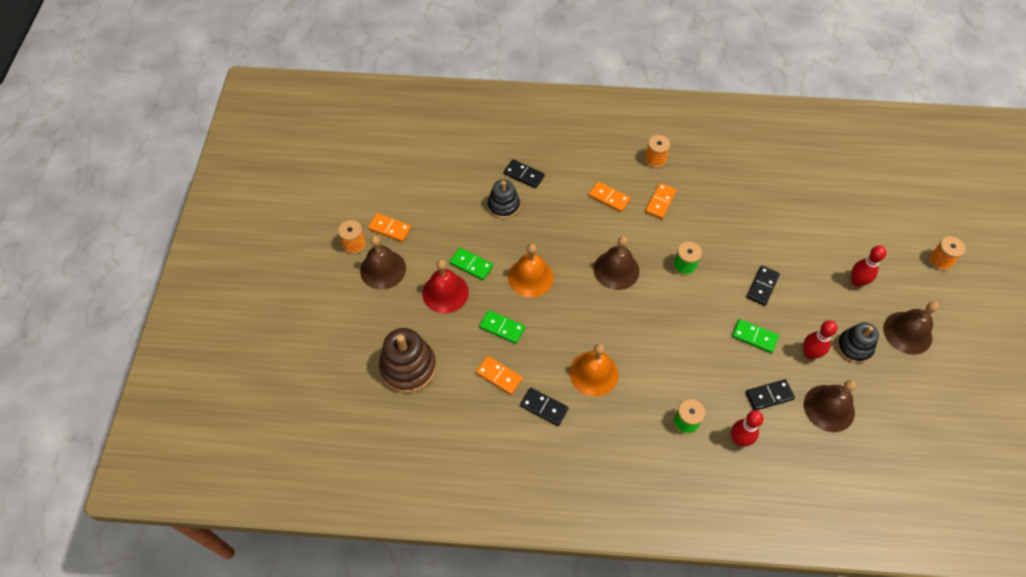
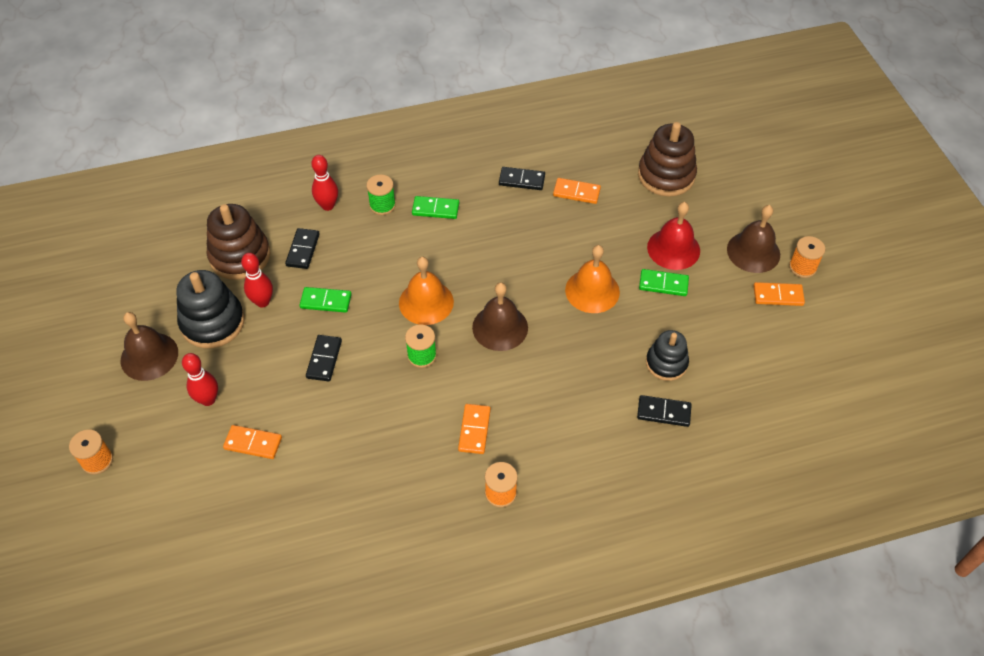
camera: 160 degrees right, 5 degrees down
(502, 328) = (596, 233): green domino -> green domino (435, 209)
(593, 373) = (485, 220): orange bell -> orange bell (426, 302)
(609, 198) = (542, 415): orange domino -> orange domino (253, 443)
(769, 395) = (303, 250): black domino -> black domino turned 45 degrees counterclockwise
(829, 408) = (240, 256): brown bell -> brown stacking toy
(854, 347) = (212, 322): black stacking toy -> black stacking toy, size x1.56

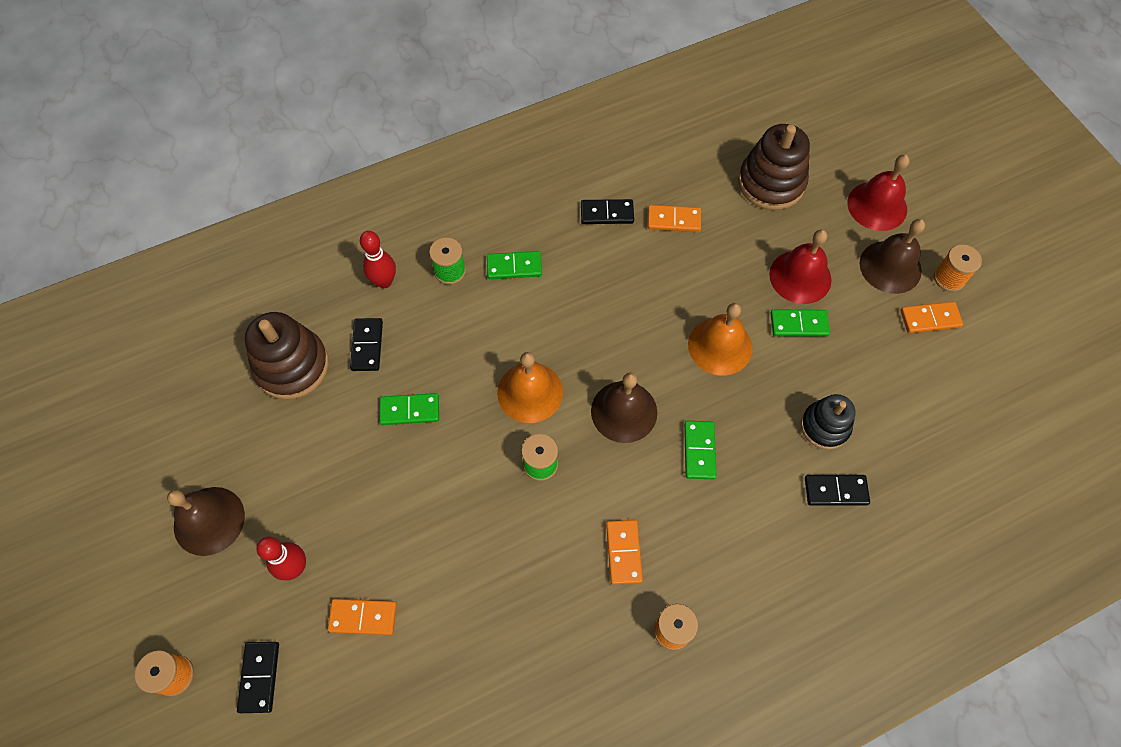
camera: 10 degrees left, 10 degrees up
(212, 322) = (278, 461): black stacking toy -> none
(262, 302) = (333, 423): red bowling pin -> none
(324, 359) = (425, 489): black domino -> black domino (259, 677)
(555, 365) = (699, 451): none -> green domino
(753, 204) = (877, 206): none -> red bell

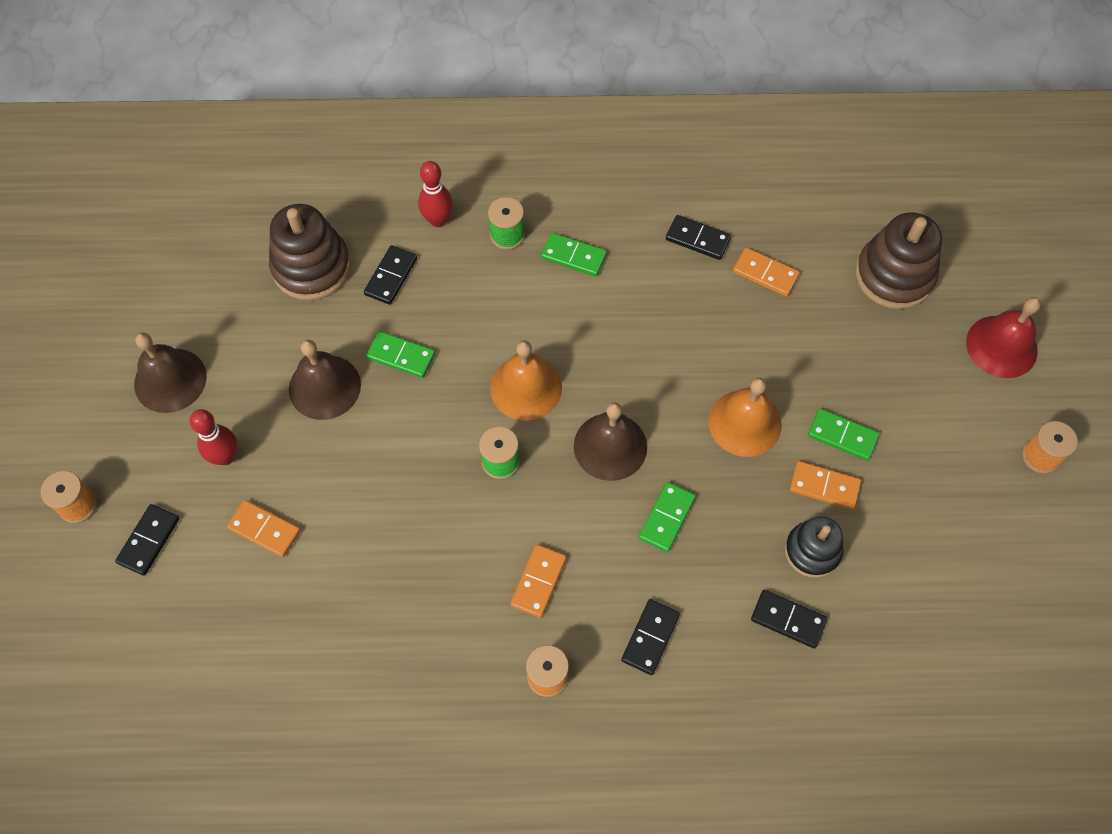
camera: 25 degrees right, 0 degrees up
(738, 557) = (650, 637): none -> black domino
(800, 277) = (871, 387): red bell -> none
(890, 267) = (979, 417): brown bell -> brown bell (324, 387)
(930, 319) = (993, 490): orange domino -> orange domino (824, 486)

